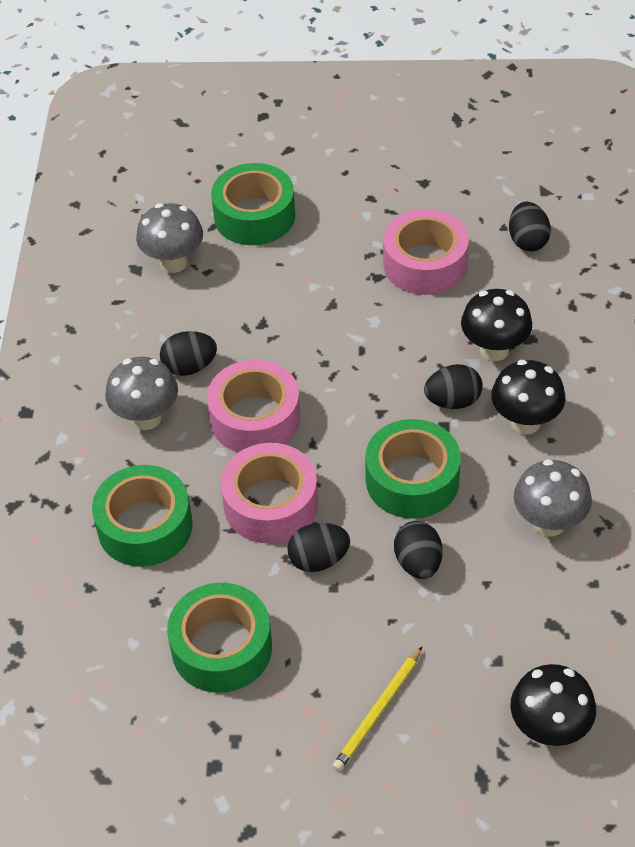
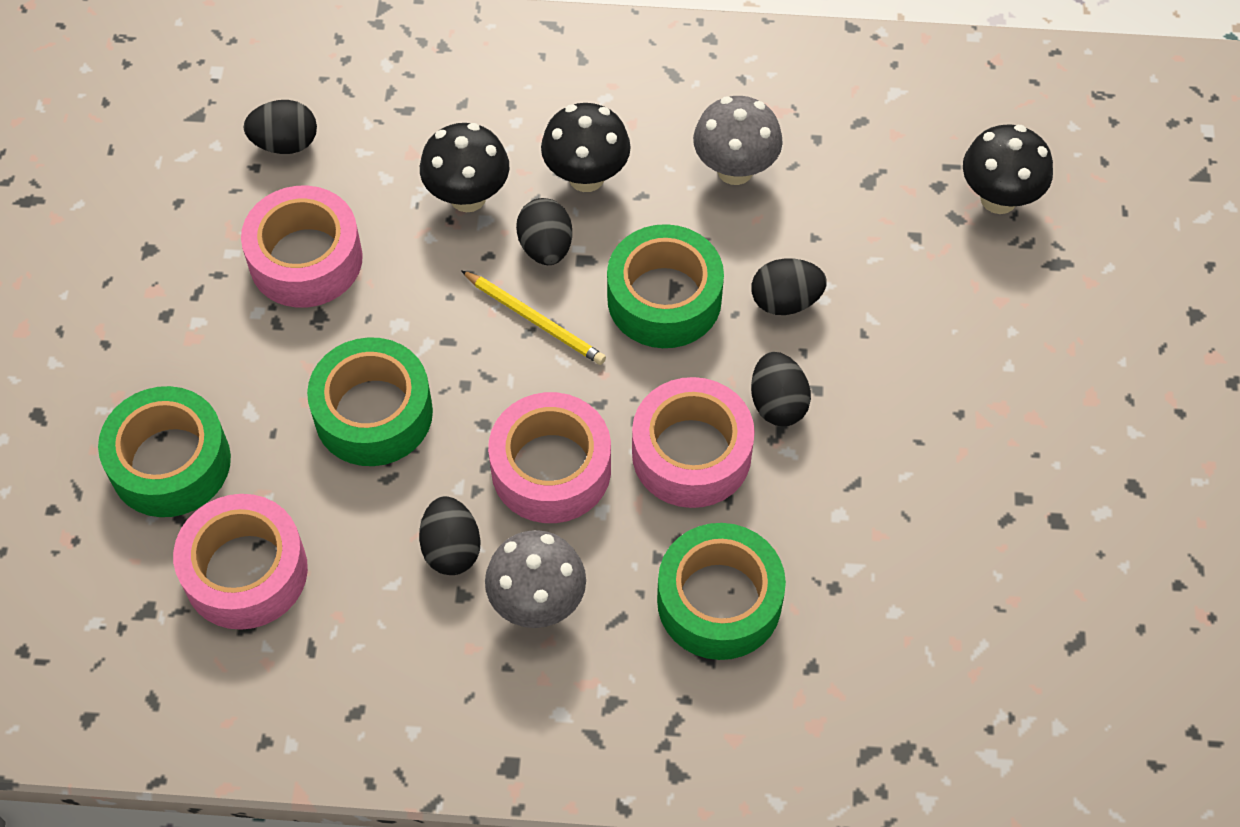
camera: 90 degrees left, 10 degrees up
(173, 262) = (245, 571): grey mushroom -> pink tape
(221, 647) = (901, 511): green tape -> green tape (373, 413)
(378, 711) = (982, 353): yellow pencil -> yellow pencil (535, 320)

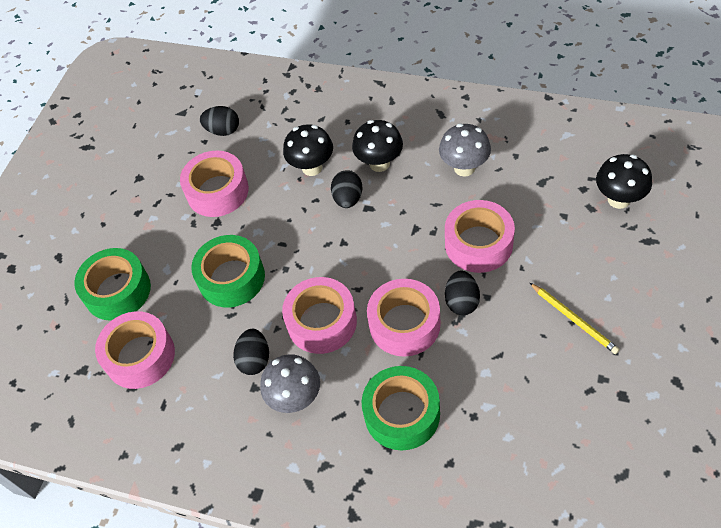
camera: 20 degrees right, 5 degrees down
(535, 320) = (333, 238): yellow pencil -> yellow pencil (574, 319)
(664, 298) = (408, 234): green tape -> none
(785, 301) = (478, 244): black egg -> pink tape

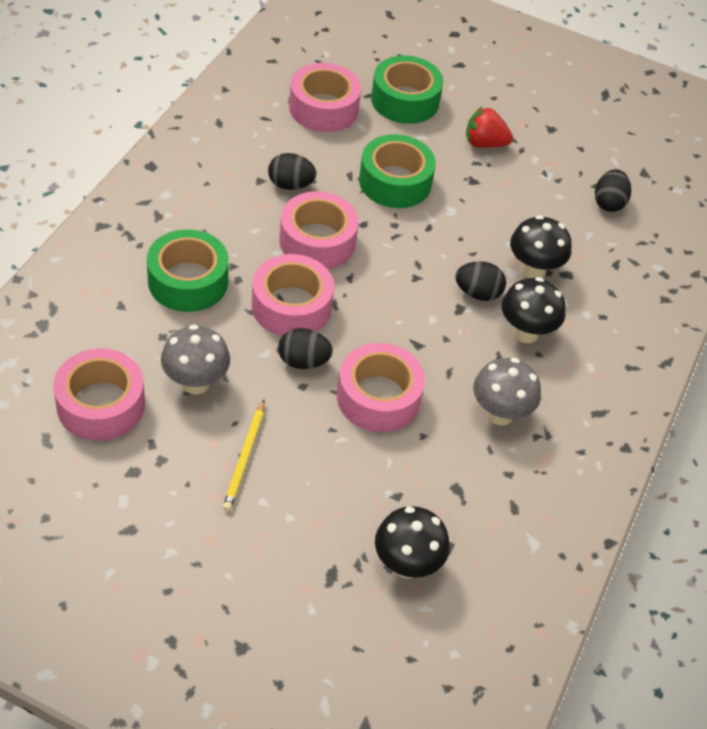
camera: 85 degrees right, 5 degrees down
(167, 221) = (484, 143): none -> red strawberry
(217, 191) = (516, 186): pink tape -> pink tape (101, 405)
(295, 398) = (236, 207): grey mushroom -> grey mushroom (196, 383)
(574, 319) = (245, 458): yellow pencil -> yellow pencil turned 45 degrees counterclockwise

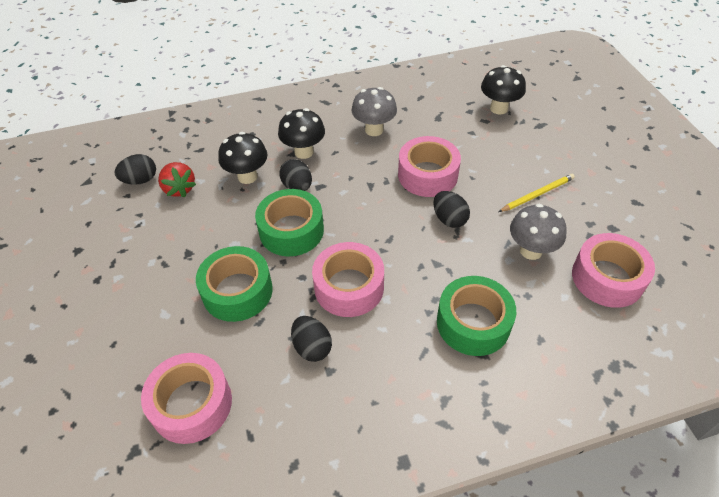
camera: 125 degrees left, 0 degrees up
(291, 306) = (419, 256): pink tape -> none
(405, 100) = (123, 357): green tape -> green tape (291, 230)
(484, 143) = (135, 273): red strawberry -> red strawberry (179, 189)

